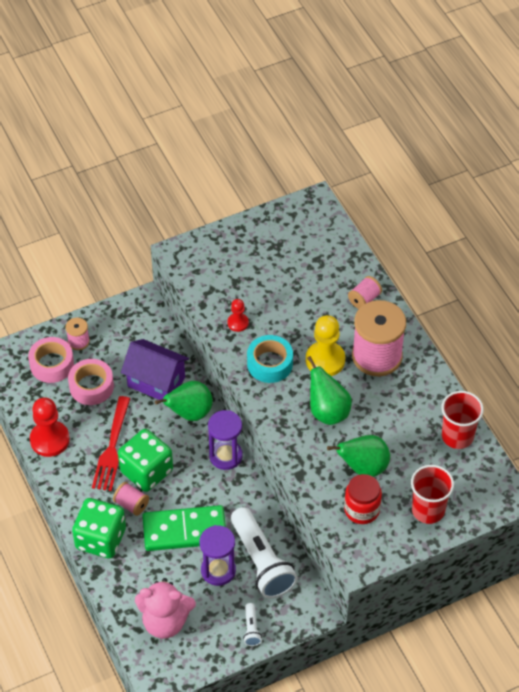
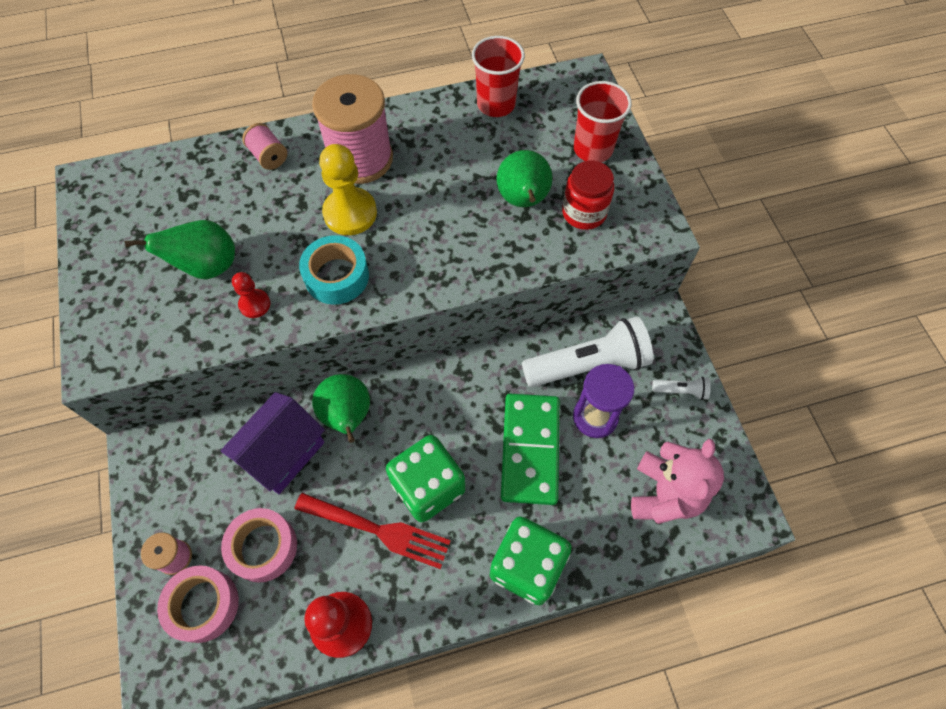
camera: 80 degrees left, 10 degrees up
(131, 504) = (478, 515): pink spool -> none
(225, 456) = (425, 382): purple hourglass -> none
(327, 411) = (431, 224): green pear -> green pear (207, 267)

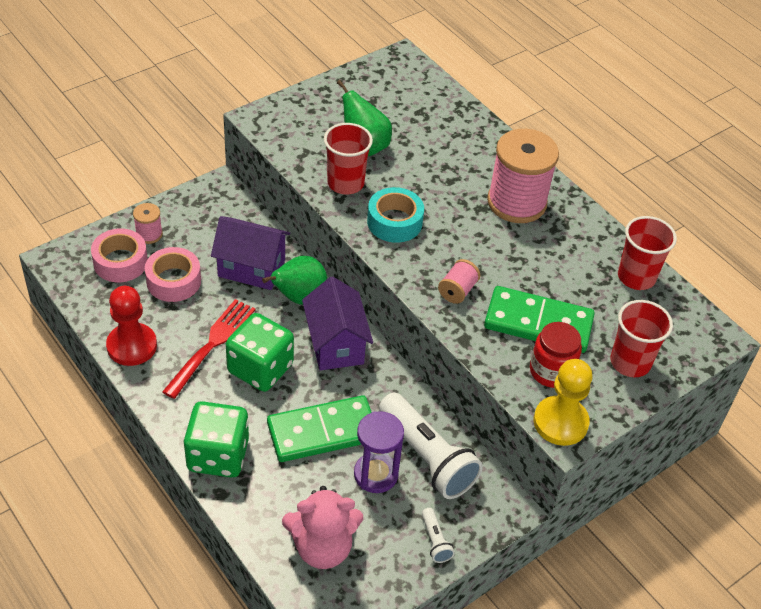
camera: 65 degrees right, 15 degrees down
(254, 304) = (345, 183): red pawn -> red cup
(268, 156) = (484, 146): pink spool -> pink spool (457, 290)
(350, 213) = (458, 212): yellow pawn -> yellow pawn (560, 422)
(377, 530) = (211, 345): red fork -> red fork turned 150 degrees counterclockwise
(424, 401) = (335, 344): none -> purple house
(523, 201) = (538, 323): green pear -> green domino

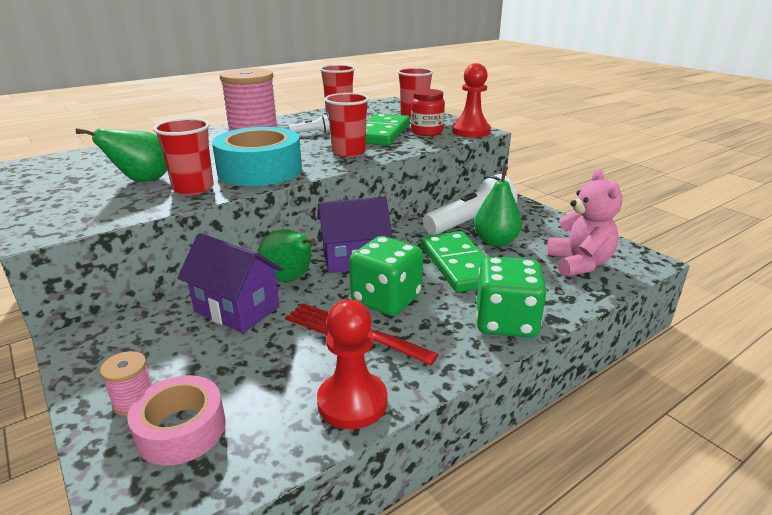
camera: 85 degrees left, 20 degrees down
(173, 281) = (239, 370): pink tape -> none
(251, 268) = (237, 309): purple house -> purple house turned 75 degrees counterclockwise
(376, 474) = (495, 242): purple hourglass -> green pear
(394, 222) = (260, 170): turquoise tape -> turquoise tape, size x1.55
(435, 541) = (545, 221): white flashlight -> white flashlight (311, 133)
(457, 290) = (348, 152): pink spool -> red cup
(560, 422) = (471, 131): yellow pawn -> red pawn

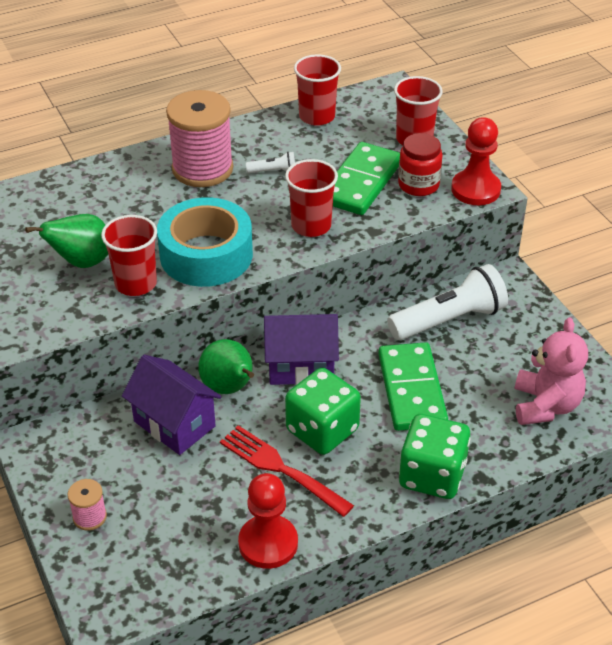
camera: 10 degrees right, 15 degrees up
(181, 430) = (129, 549): pink tape -> none
(495, 242) = (466, 358): green pear -> none

